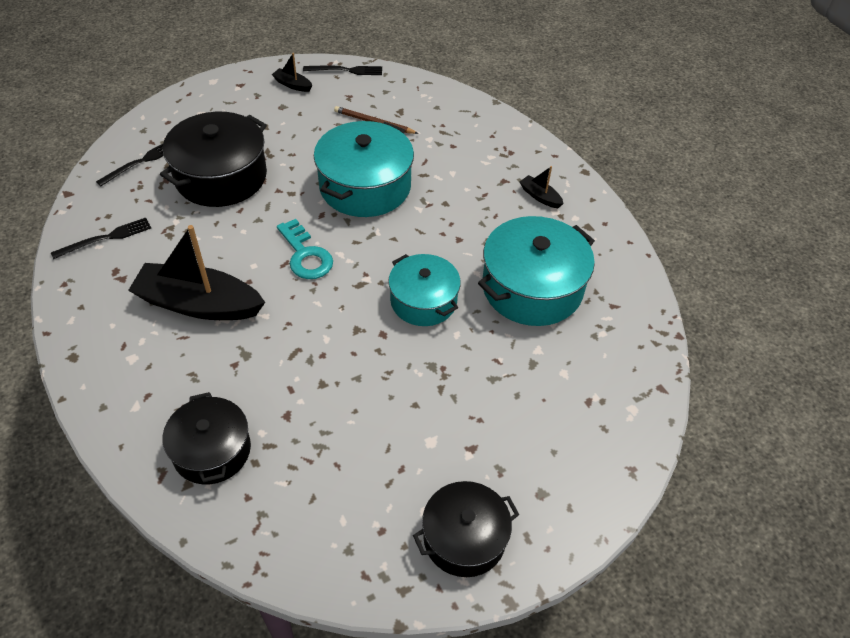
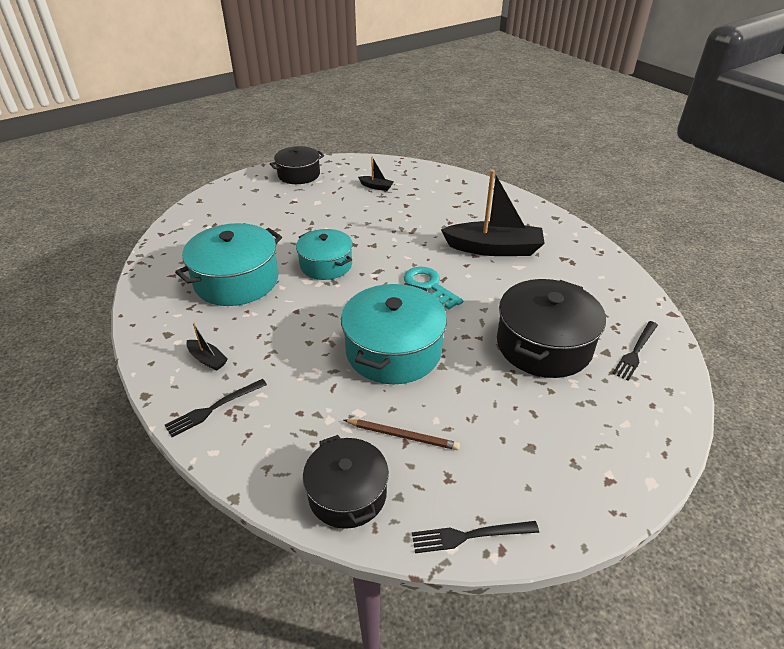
camera: 175 degrees right, 10 degrees down
(106, 238) = (601, 282): black fork -> black fork (214, 408)
(212, 450) = (442, 190): black pot -> black pot (347, 494)
(292, 85) = (536, 490): black boat -> black boat (376, 187)

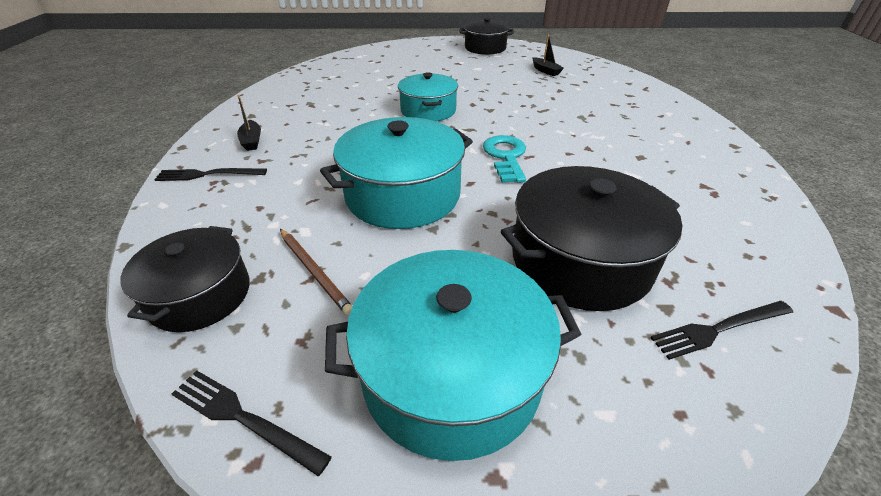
camera: 35 degrees right, 0 degrees up
(236, 281) = (344, 99): turquoise pot -> turquoise pot (451, 373)
(493, 249) = (618, 149): black boat -> none

